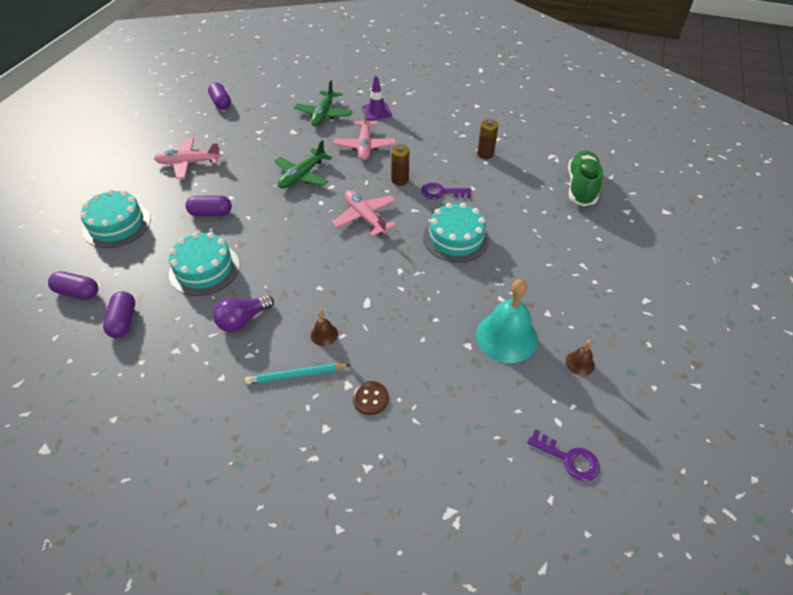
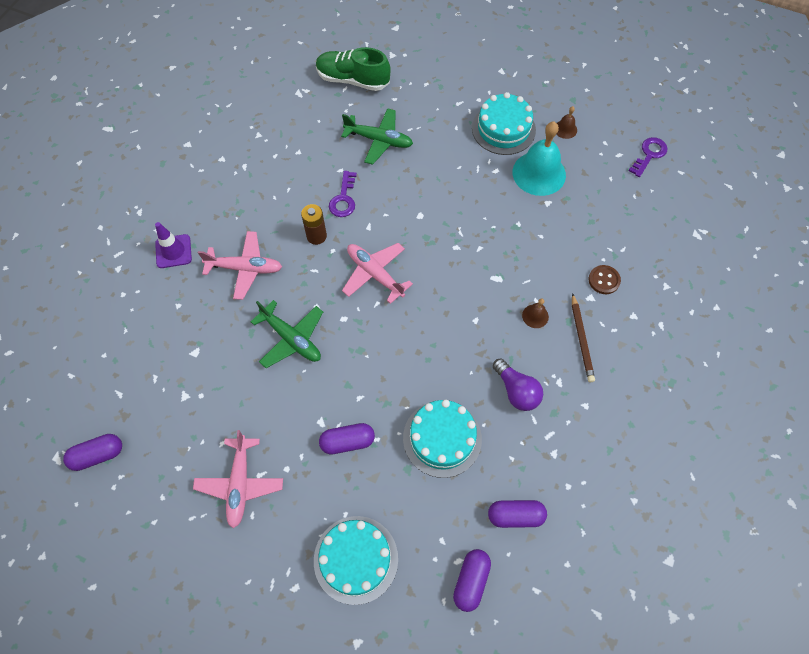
camera: 85 degrees left, 15 degrees up
(211, 213) = (347, 441): purple capsule -> purple capsule turned 75 degrees clockwise
(296, 375) = (581, 339): turquoise pencil -> brown pencil
(323, 114) = (164, 314): green plane -> green plane (379, 140)
(365, 217) = (375, 274): pink plane -> pink plane turned 75 degrees clockwise
(456, 238) = (415, 194): turquoise cake -> turquoise cake (503, 129)
(485, 154) = (284, 150): brown battery -> none

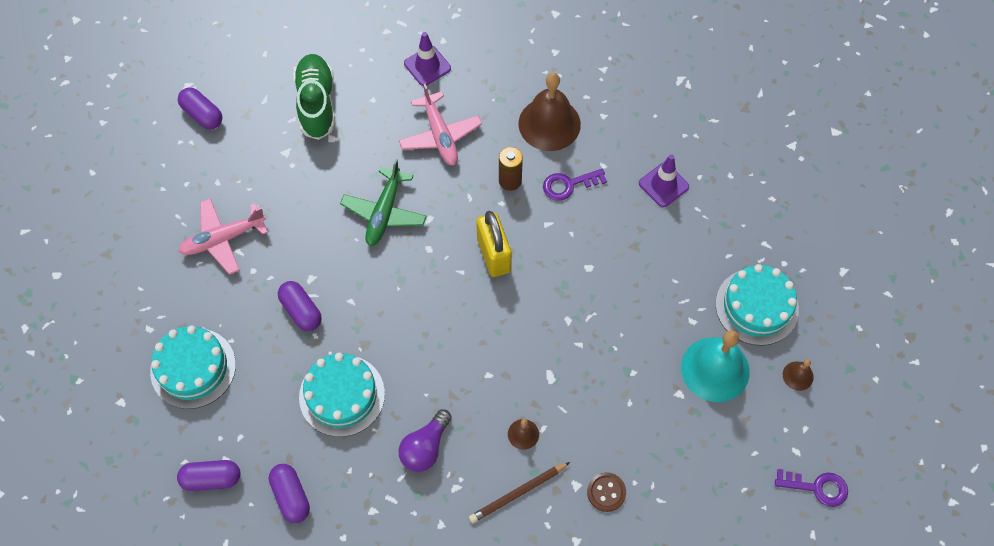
camera: 65 degrees right, 0 degrees up
(283, 189) = (549, 124): none -> brown bell
(353, 80) = (730, 123): green shoe -> green shoe (316, 103)
(375, 274) = (494, 255): pink plane -> yellow padlock
(379, 140) = (663, 185): green plane -> purple traffic cone

